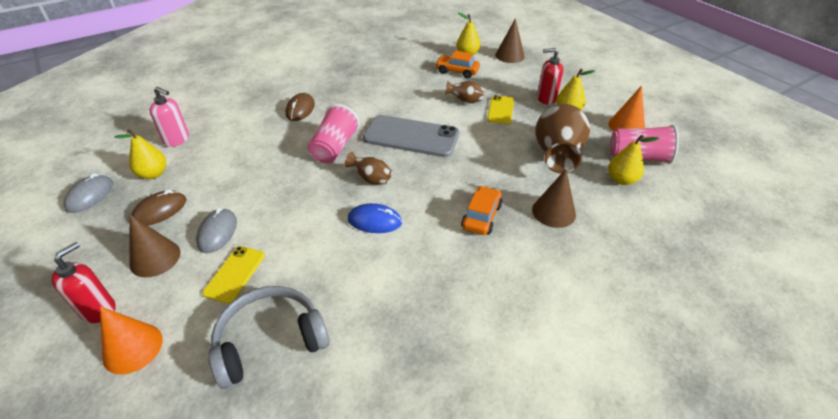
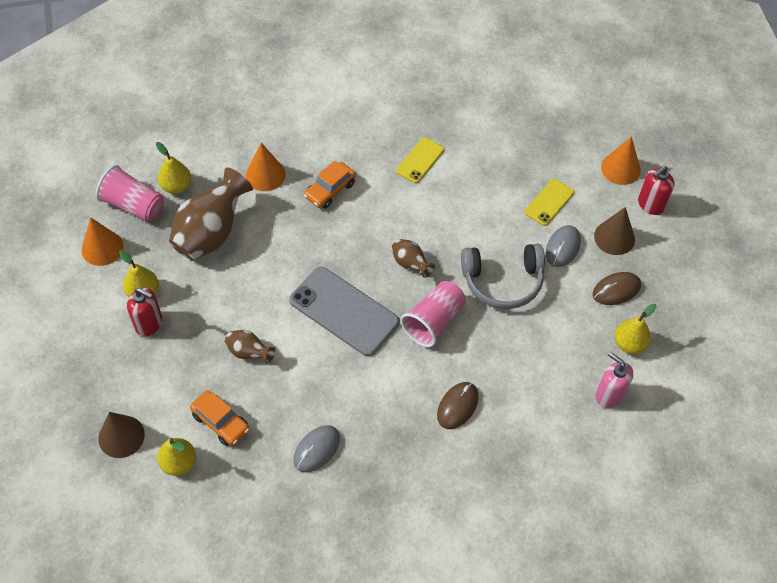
camera: 160 degrees left, 15 degrees up
(90, 196) = (688, 332): grey mouse -> grey mouse (316, 449)
(270, 341) = (527, 145): grey headphones -> grey headphones (503, 281)
(374, 221) = (424, 215): blue mouse -> none
(500, 110) = (217, 322): yellow phone -> yellow phone (420, 160)
(553, 212) = (265, 175): brown cone -> orange cone

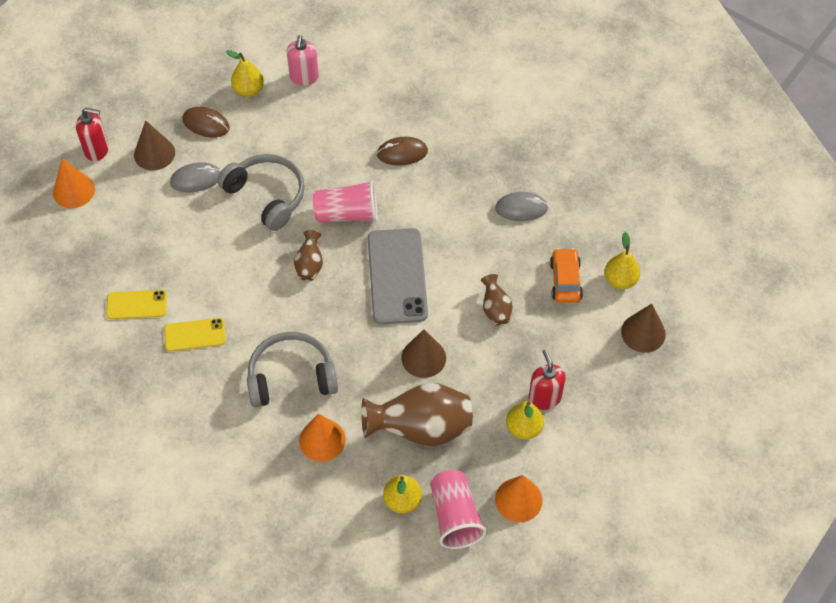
camera: 130 degrees left, 0 degrees up
(261, 276) = (423, 358): none -> brown cone
(330, 190) = (291, 377): orange car -> grey headphones
(549, 202) = (157, 215): yellow phone -> yellow phone (137, 305)

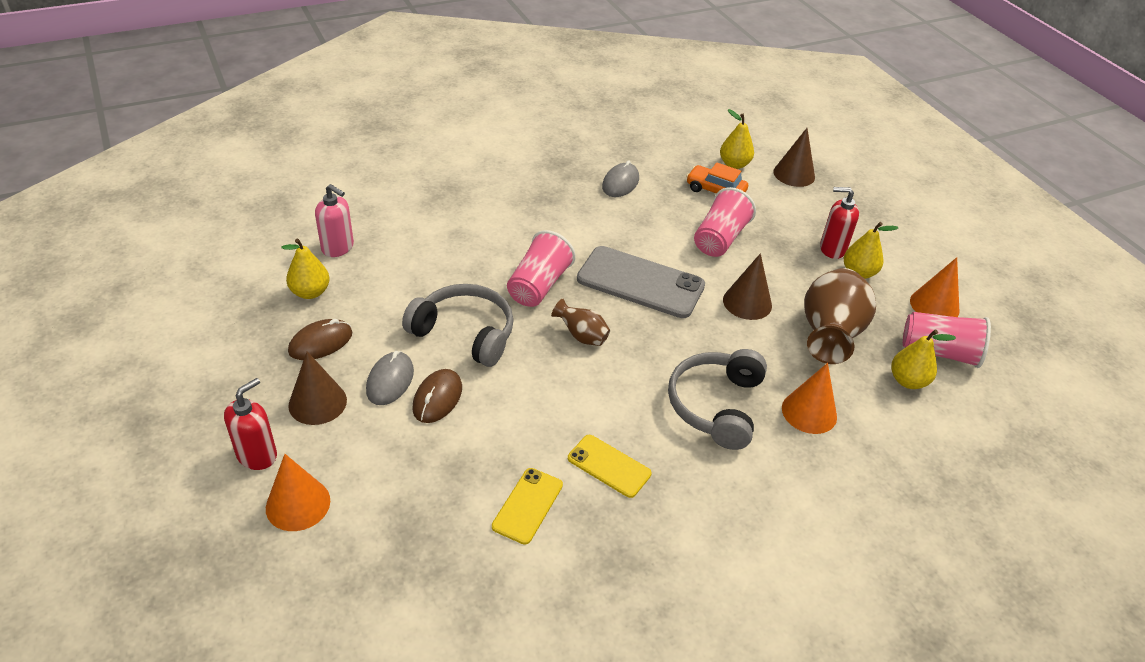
camera: 65 degrees left, 15 degrees down
(195, 335) = (609, 466): yellow phone -> yellow phone turned 75 degrees counterclockwise
(267, 196) = (465, 333): grey headphones -> grey headphones turned 45 degrees clockwise
(402, 153) = (497, 223): brown mouse -> brown mouse (437, 398)
(495, 309) = (720, 239): brown vase -> pink cup

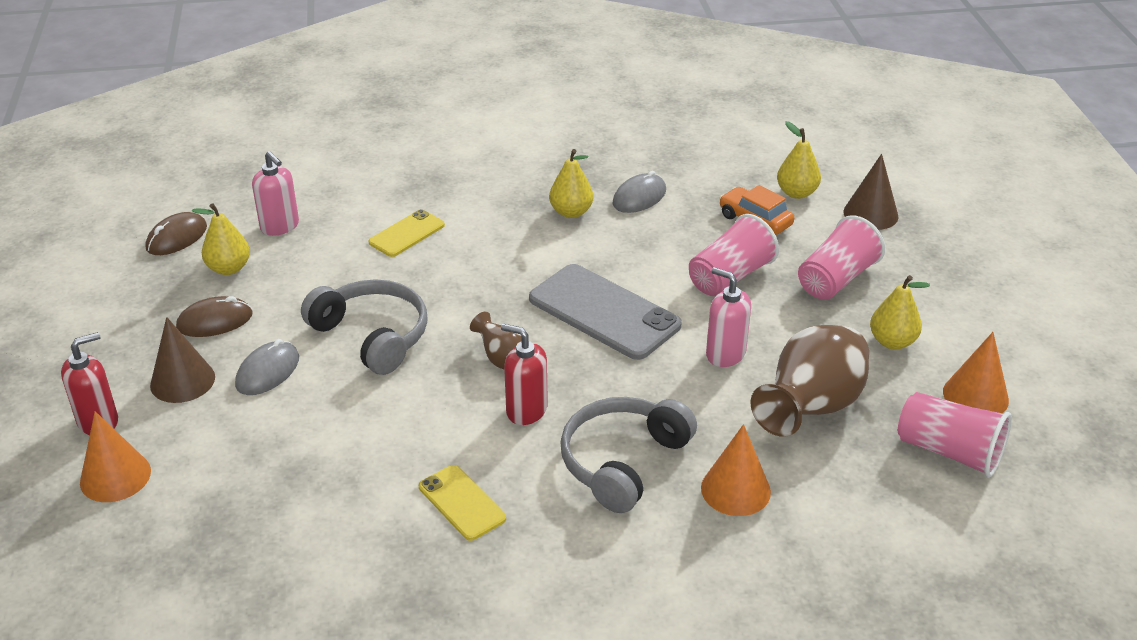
camera: 20 degrees right, 5 degrees down
(437, 398) = (309, 398): brown mouse -> brown mouse (177, 238)
(527, 505) = (350, 525): yellow phone -> yellow phone (407, 234)
(539, 285) = (482, 298): pink cup -> pink cup (836, 279)
(747, 302) = (725, 354): brown cone -> pink soap dispenser
(832, 249) = (872, 309): red soap dispenser -> red soap dispenser (526, 410)
(908, 381) = (886, 477): yellow pear -> yellow pear (571, 212)

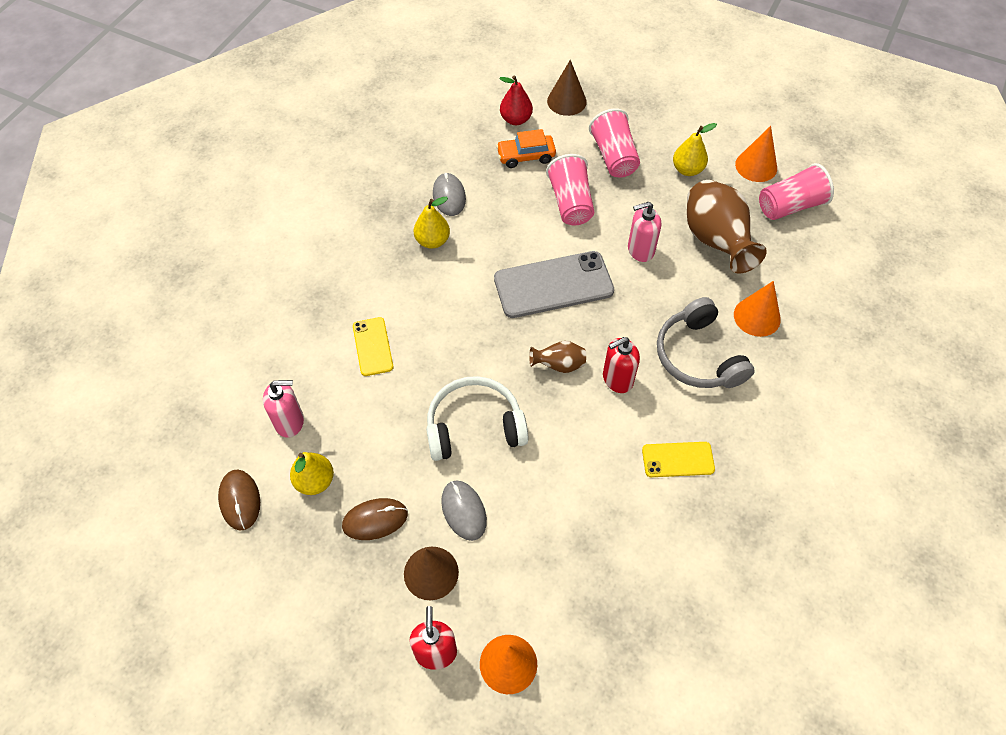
camera: 55 degrees left, 20 degrees up
(215, 321) = (375, 520): brown mouse -> brown mouse turned 60 degrees clockwise
(372, 336) = (474, 426): grey headphones -> white headphones
(796, 193) = (515, 119): yellow pear -> red pear

